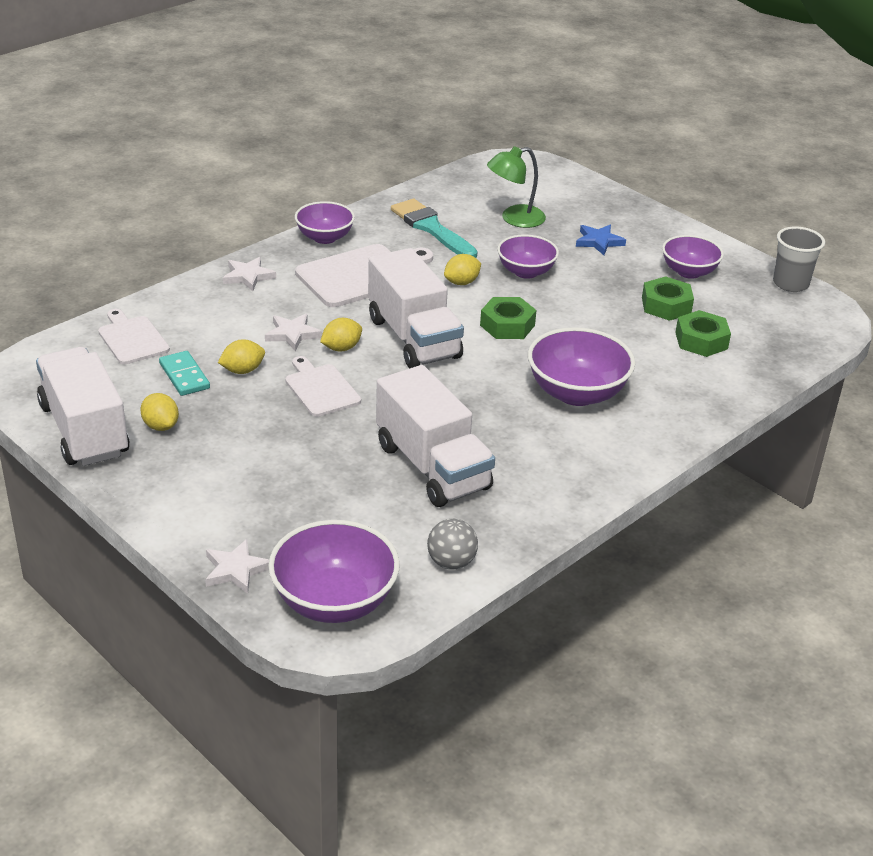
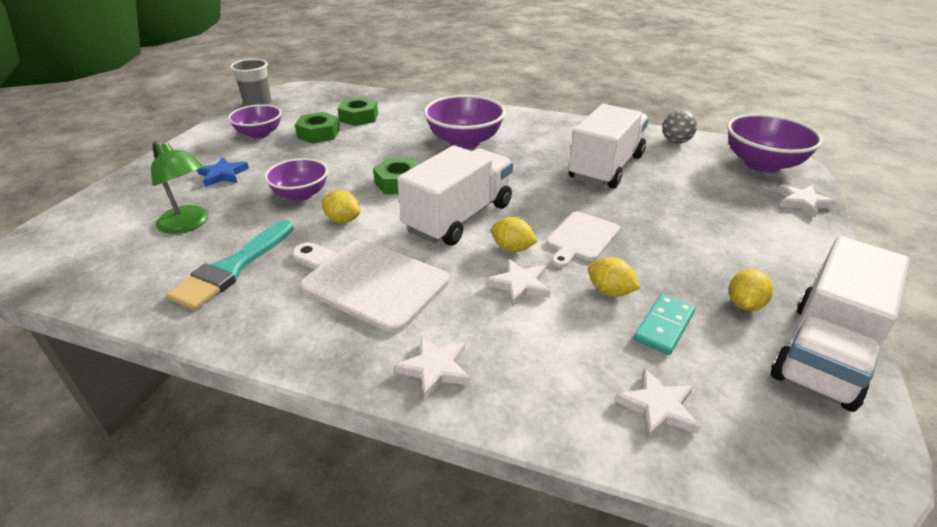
camera: 115 degrees left, 0 degrees up
(132, 339) = (657, 407): white cutting board -> white star
(324, 237) = (294, 341): purple bowl -> none

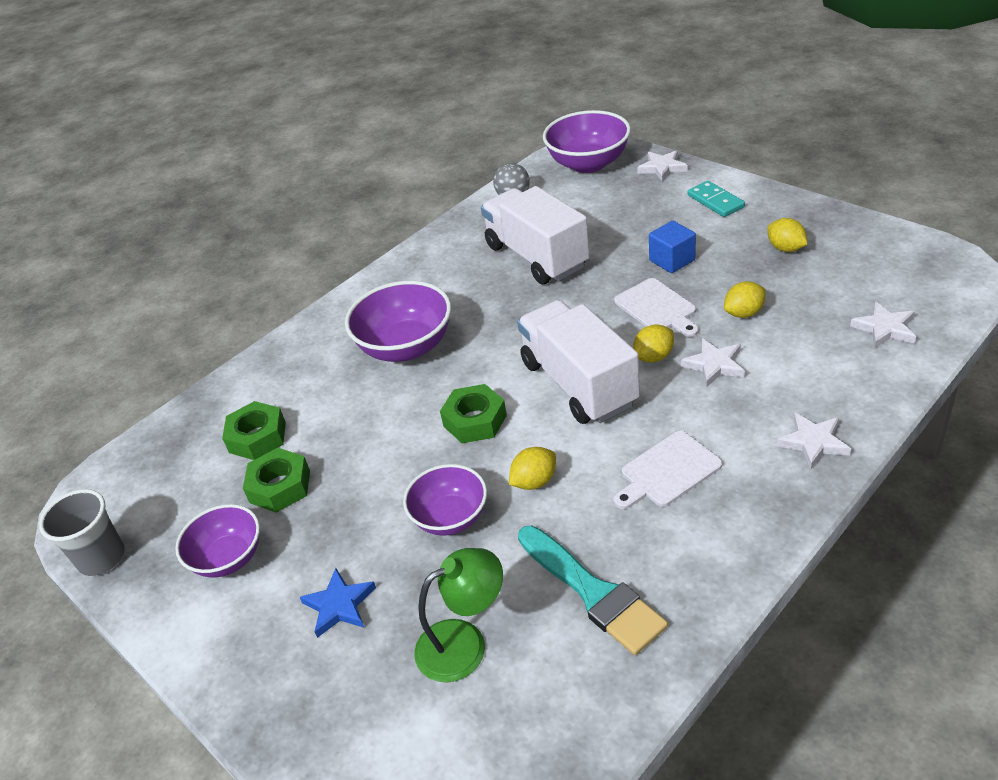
camera: 60 degrees left, 5 degrees up
(369, 281) = (667, 471): white cutting board -> white cutting board, size x0.62
(658, 234) = (672, 260): none -> blue cube
(664, 326) = (798, 297): turquoise domino -> turquoise domino (715, 201)
(823, 353) = (849, 233): white truck -> none

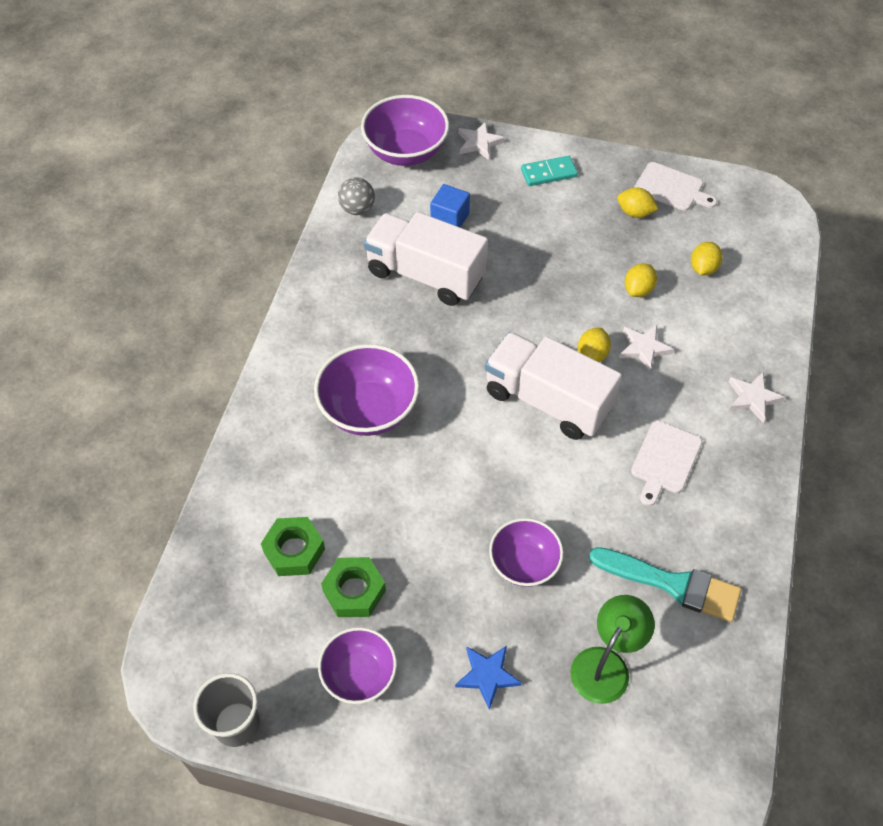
camera: 35 degrees left, 15 degrees up
(475, 420) = (483, 465): green nut -> none
(534, 481) = (570, 506): yellow lemon -> yellow lemon (703, 268)
(657, 308) = (566, 303): white cutting board -> white cutting board (671, 188)
(672, 260) = (549, 249): blue cube -> blue cube (450, 218)
(715, 201) = (548, 173): turquoise domino -> turquoise domino turned 45 degrees counterclockwise
(885, 328) = (749, 276): white star -> none

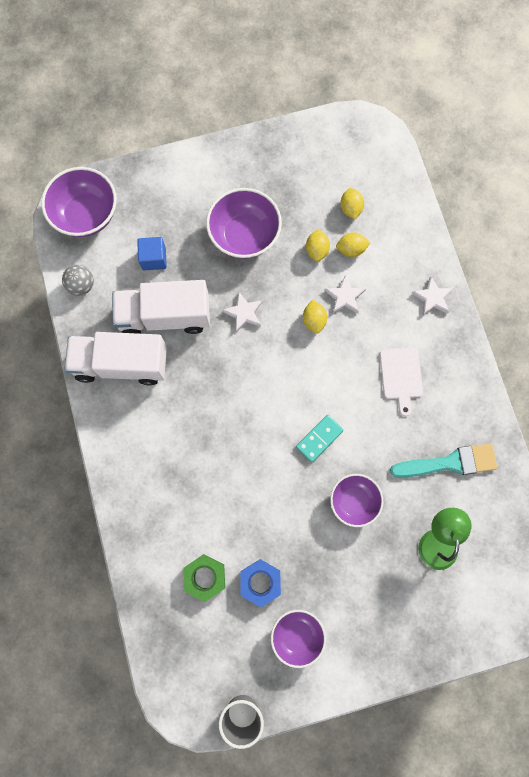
camera: 30 degrees left, 20 degrees up
(354, 591) = (260, 582): green nut -> blue nut
(369, 409) = (190, 446): purple bowl -> purple bowl (244, 235)
(479, 143) = (136, 179): white star -> white star (244, 313)
(487, 675) = (373, 589): blue star -> none
(547, 400) = (304, 373): white truck -> white truck (121, 364)
(548, 173) = (202, 180): turquoise domino -> turquoise domino (319, 439)
(634, 212) = (281, 185): yellow lemon -> yellow lemon (351, 249)
(671, 188) = (295, 149): white cutting board -> none

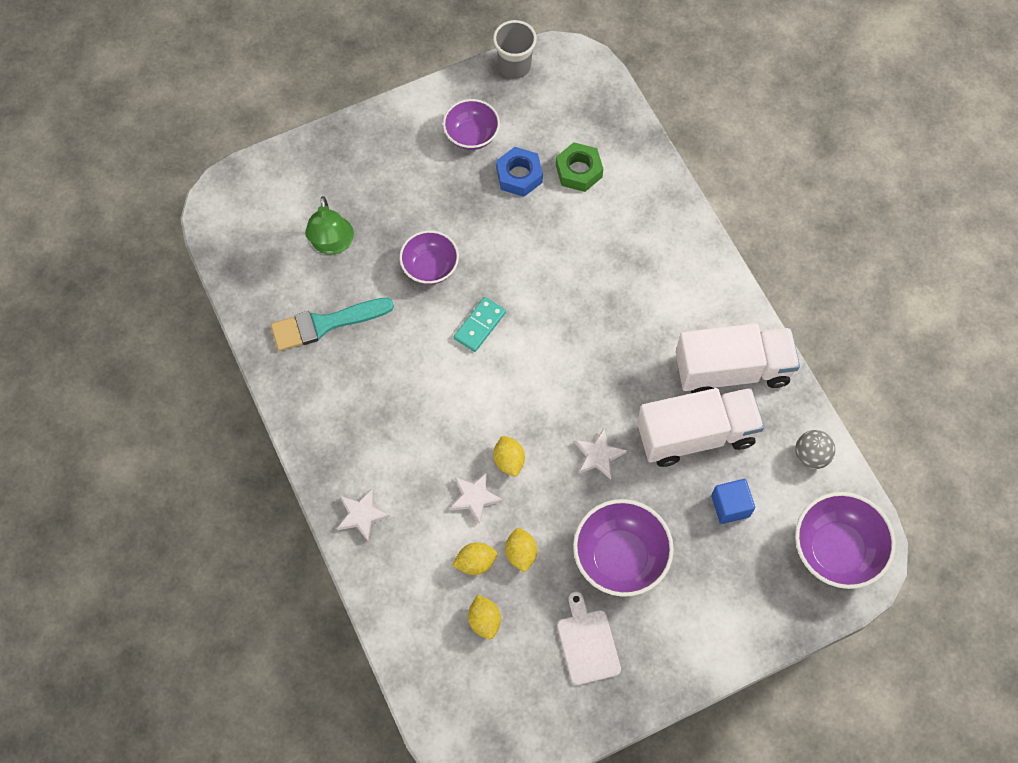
camera: 170 degrees right, 10 degrees down
(401, 376) = (391, 411): white cutting board -> white cutting board (587, 643)

